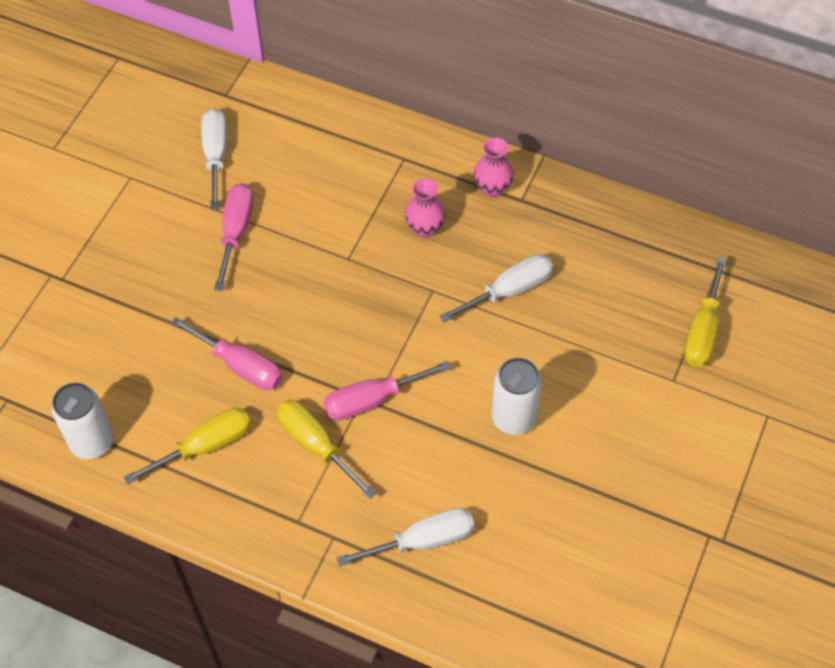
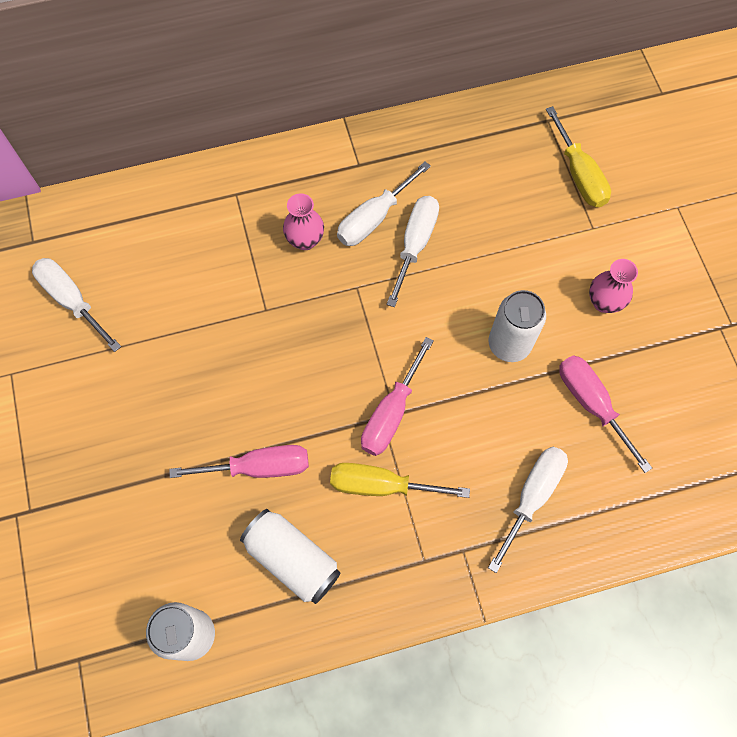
camera: 40 degrees left, 10 degrees up
(205, 446) = (292, 559): yellow screwdriver -> white can
(236, 232) = (150, 355): pink screwdriver -> pink screwdriver (591, 404)
(492, 188) = (328, 170): pink vase -> pink vase (604, 302)
(495, 248) = (374, 218): none -> white screwdriver

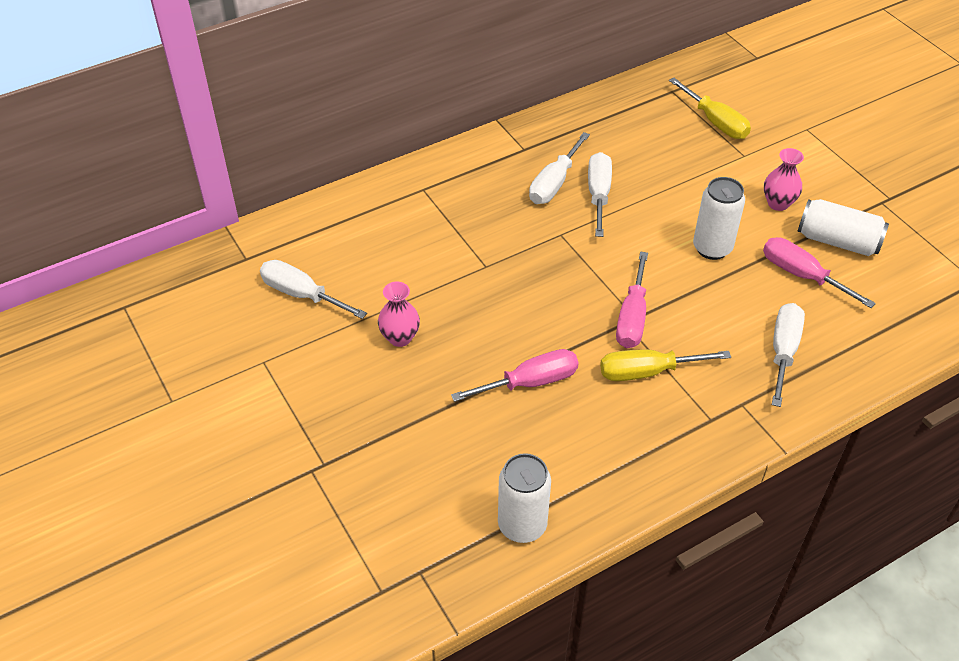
camera: 15 degrees left, 20 degrees down
(292, 559) = (591, 445): white can -> white can (837, 241)
(305, 240) = (500, 210): pink vase -> pink vase (400, 338)

